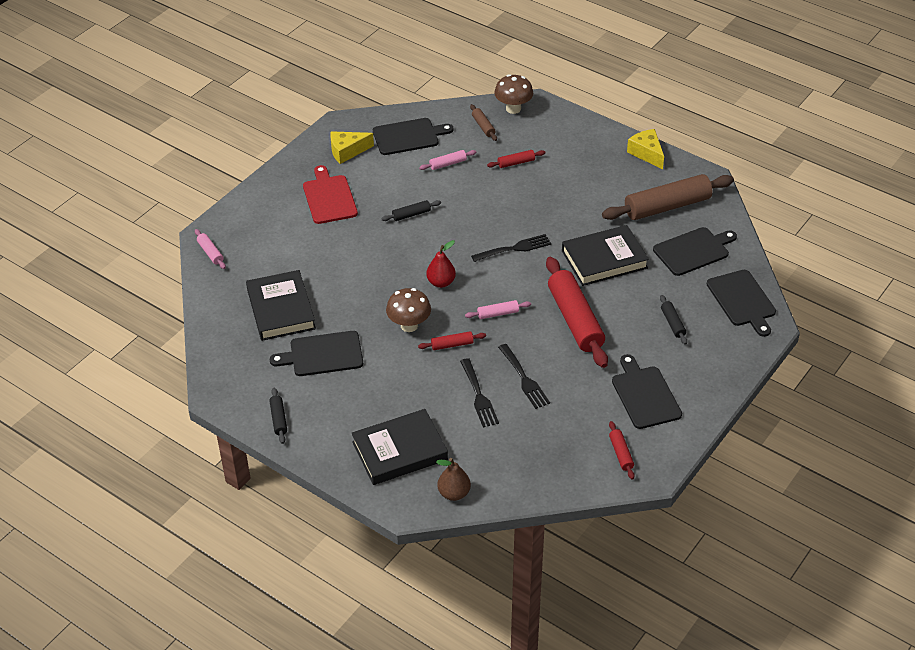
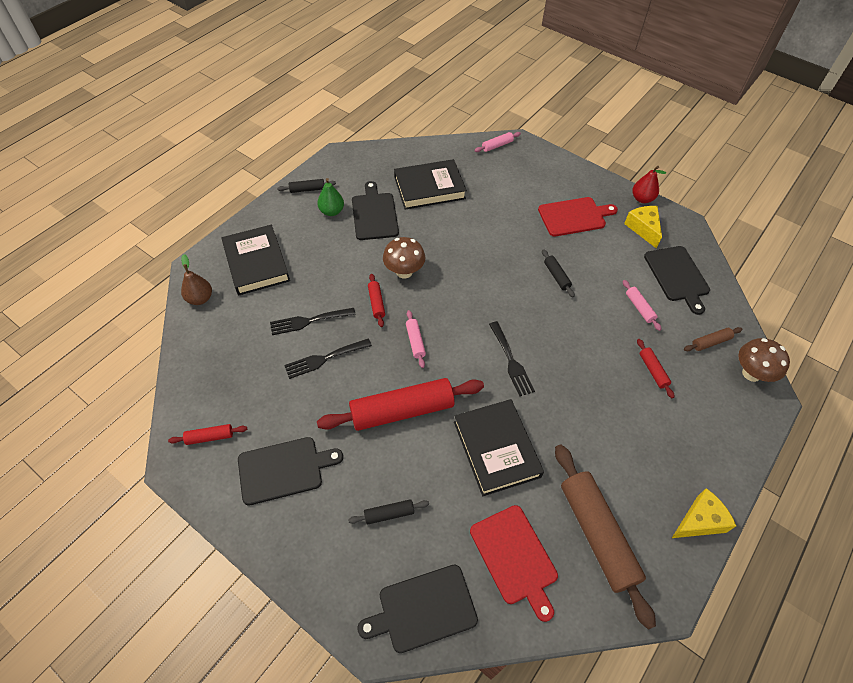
camera: 90 degrees right, 10 degrees up
(317, 392) = (332, 211): none -> green pear
(441, 282) = (460, 297): red pear -> red pear (642, 199)
(693, 251) = (515, 557): black cutting board -> red cutting board

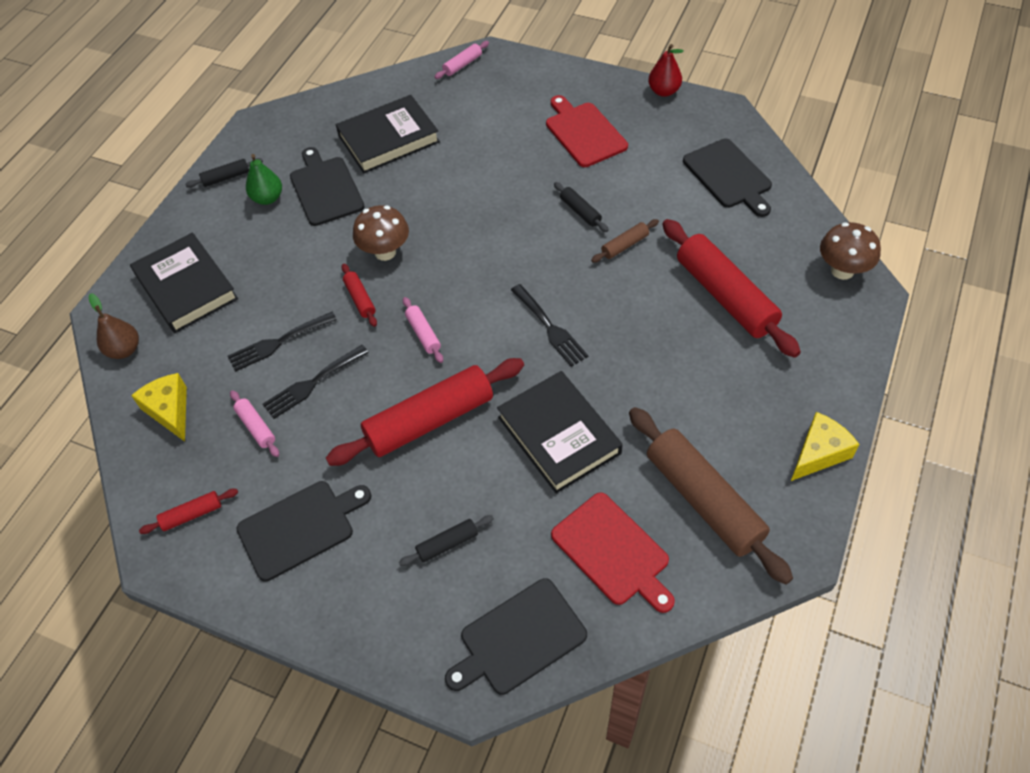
camera: 10 degrees left, 0 degrees up
(574, 216) = (584, 133): red cutting board -> red cutting board turned 90 degrees counterclockwise
(639, 308) = (692, 225): pink rolling pin -> pink rolling pin (256, 427)
(643, 229) = (674, 128): yellow cheese -> yellow cheese (169, 411)
(653, 370) = (725, 296): red rolling pin -> red rolling pin, size x2.28
(710, 342) = (786, 246): brown rolling pin -> brown rolling pin (624, 245)

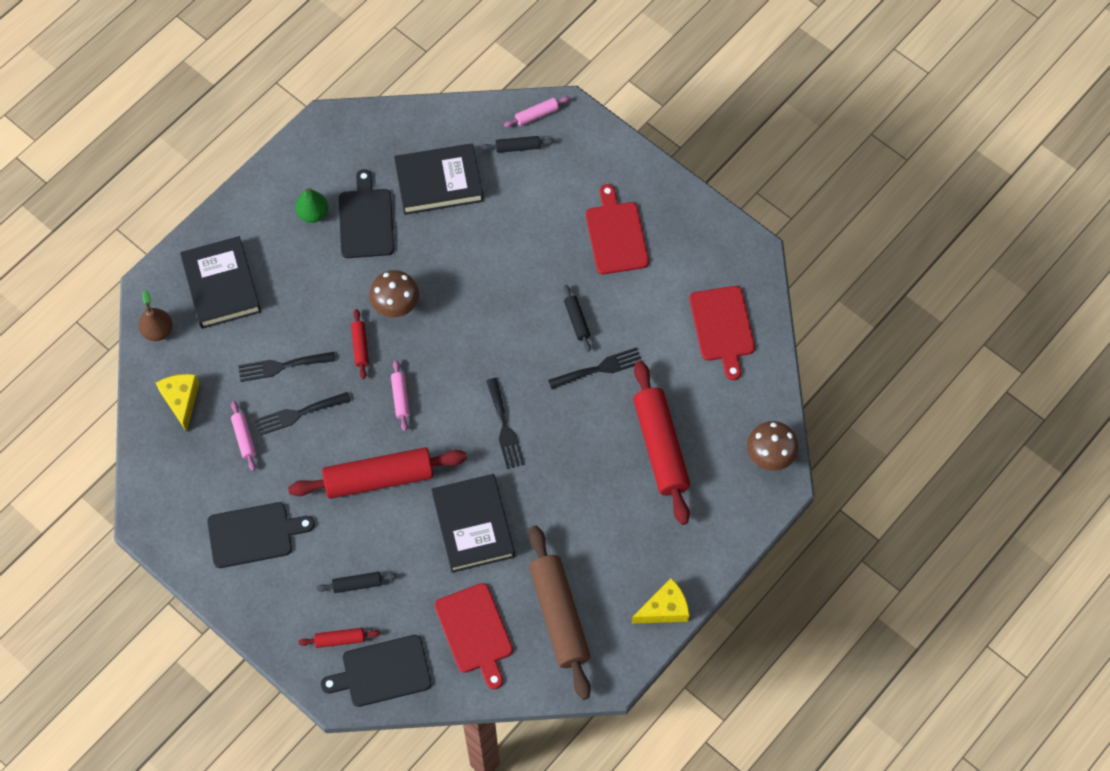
camera: 15 degrees right, 10 degrees up
(192, 515) = (177, 496): red rolling pin -> red rolling pin (340, 639)
(226, 177) = (283, 178): black rolling pin -> black rolling pin (517, 147)
(624, 245) = (599, 368): brown rolling pin -> black fork
(664, 91) = (709, 211): red pear -> none
(729, 176) = (722, 327): black cutting board -> red cutting board

